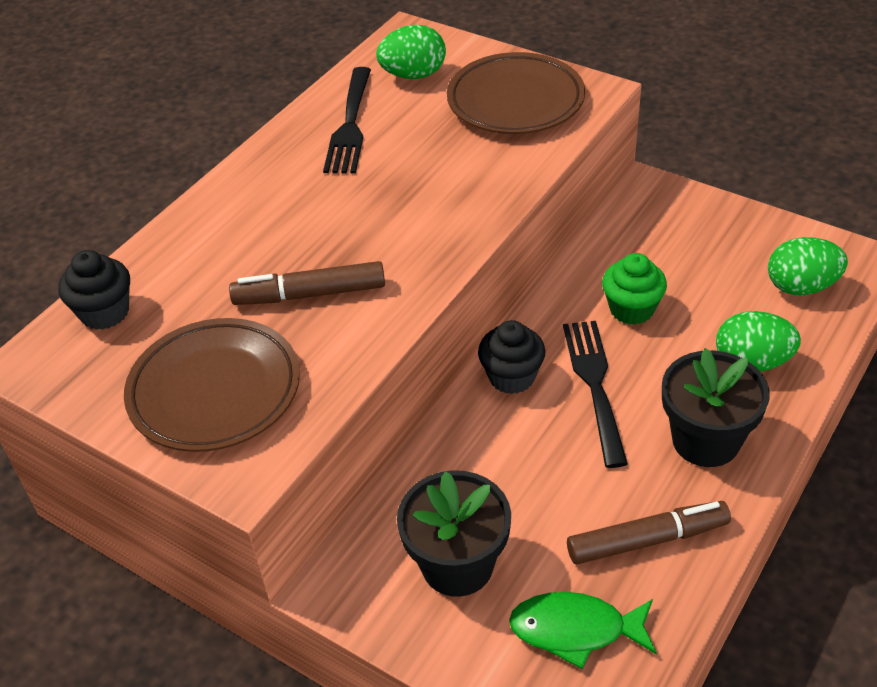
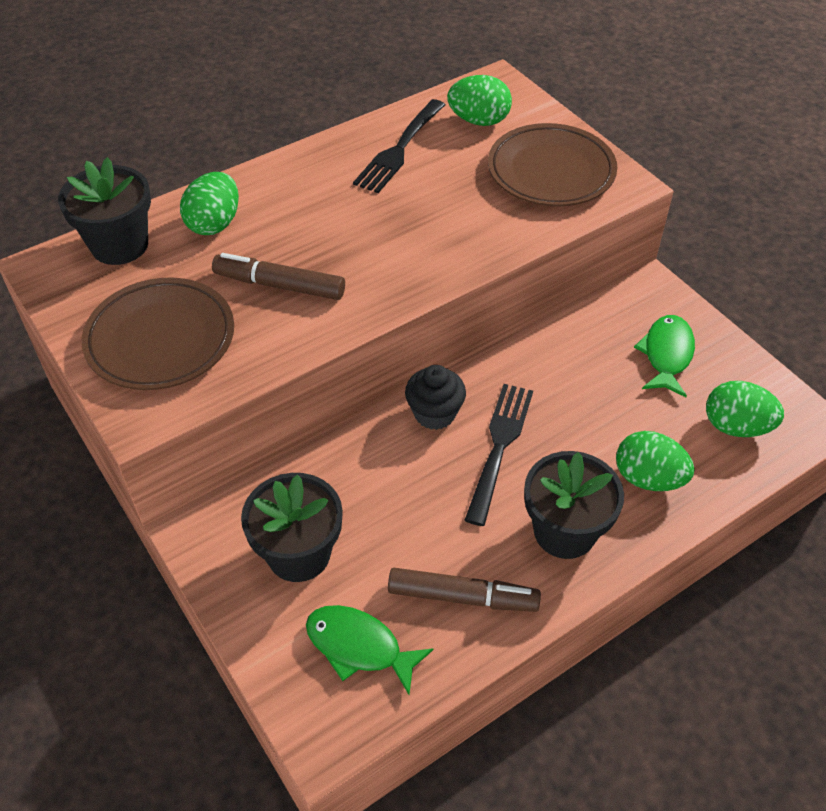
camera: 20 degrees right, 5 degrees up
(105, 312) = (119, 245): black cupcake -> black flower pot
(198, 257) = (214, 223): none -> green egg
(631, 309) = (571, 392): green cupcake -> none
(699, 244) = (667, 355): none -> green fish

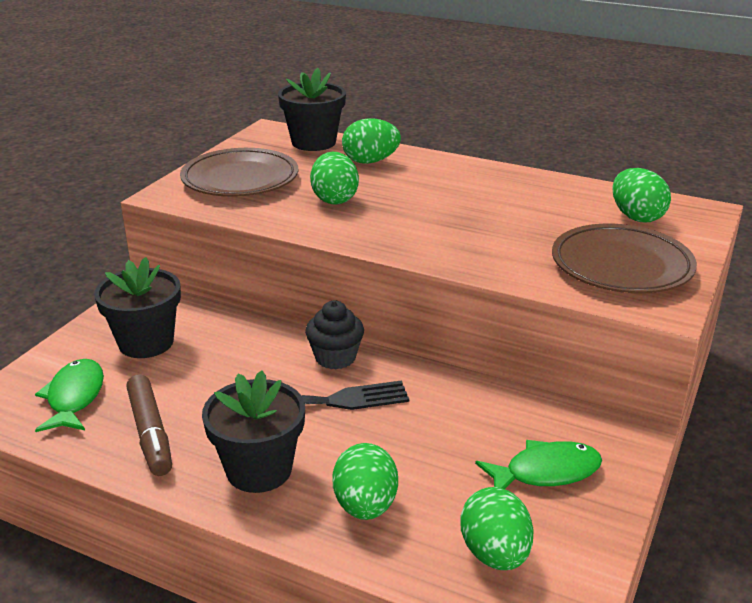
camera: 60 degrees right, 20 degrees down
(279, 285) = (334, 199): brown marker -> green egg
(399, 149) = (546, 197): black fork -> none

